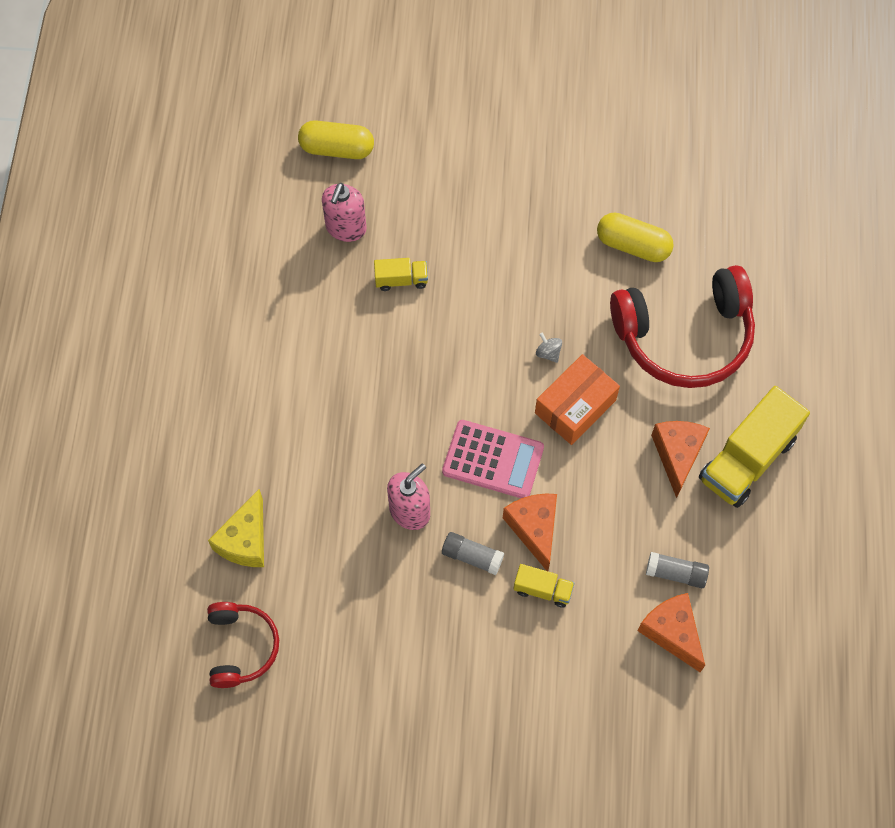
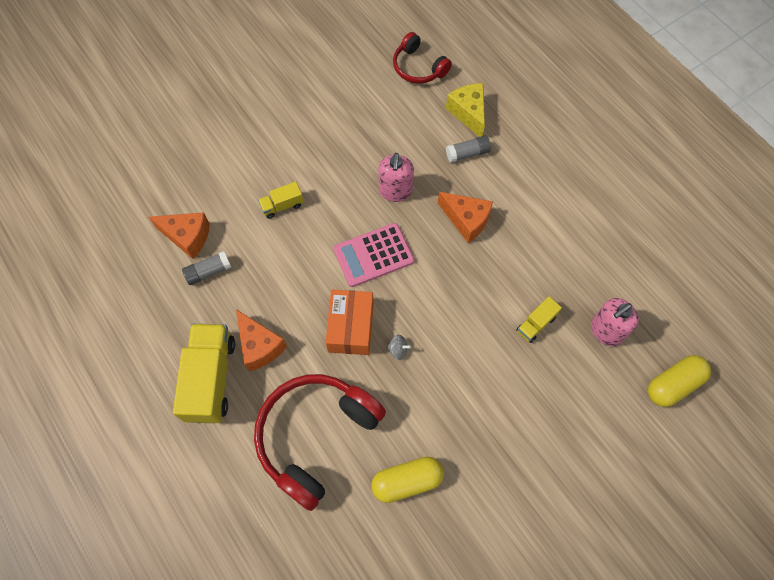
camera: 140 degrees right, 0 degrees up
(346, 228) = (606, 331): pink soap dispenser -> pink soap dispenser turned 105 degrees counterclockwise
(472, 556) = (338, 194): grey glue stick -> grey glue stick (467, 153)
(534, 529) = (315, 234): orange cheese -> orange cheese (466, 220)

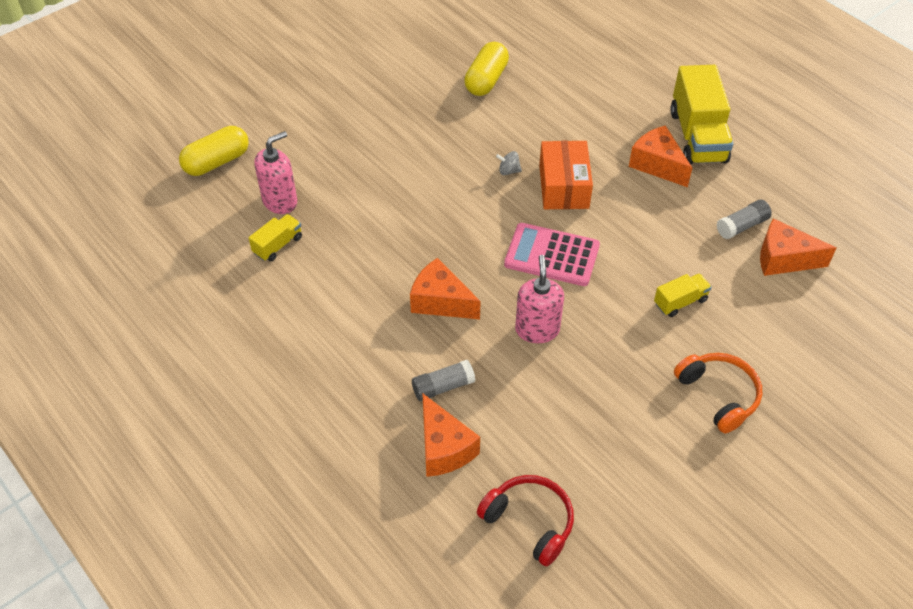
camera: 175 degrees right, 15 degrees down
(278, 134) = (718, 395): none -> orange headphones
(316, 436) = (578, 103): red headphones -> none
(373, 255) = (552, 255): pink calculator -> pink calculator turned 135 degrees counterclockwise
(407, 481) = (486, 80): yellow capsule -> yellow capsule turned 45 degrees counterclockwise
(468, 113) = (444, 448): yellow cheese -> orange cheese
(536, 324) = (358, 202): yellow truck -> yellow truck (278, 245)

